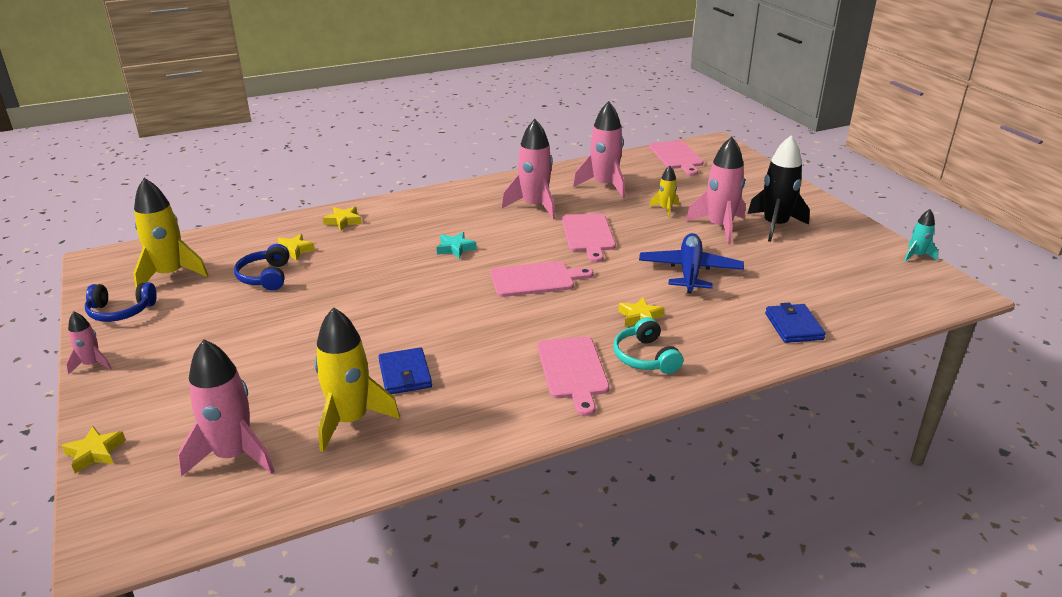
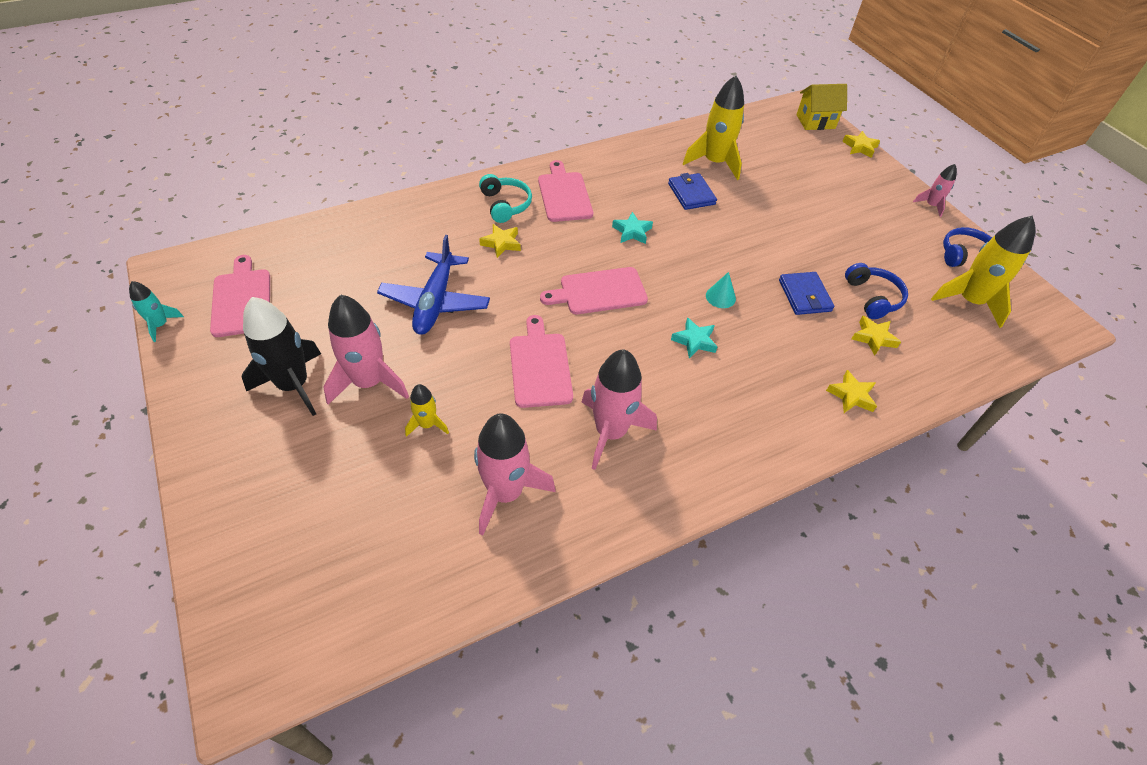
camera: 175 degrees right, 20 degrees up
(121, 507) = (815, 121): none -> yellow house
(233, 455) = (775, 144): pink rocket -> none
(418, 276) = (720, 297): none -> turquoise cone
(493, 330) = (632, 232): none -> turquoise star
(676, 156) = (354, 610): pink cutting board -> pink cutting board (242, 299)
(793, 326) = (366, 232): blue wallet -> blue wallet (804, 295)

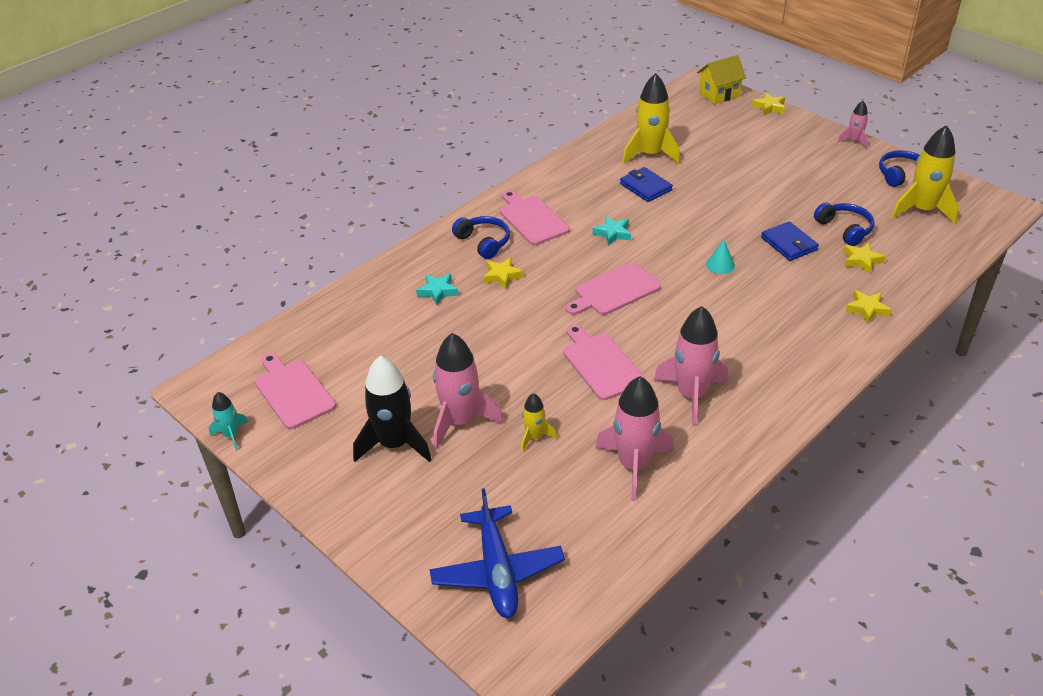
camera: 15 degrees left, 10 degrees down
(435, 302) = (475, 341): blue plane -> blue plane (497, 571)
(505, 205) = (483, 242): turquoise headphones -> blue headphones
(694, 341) = (718, 306): turquoise star -> turquoise star (438, 291)

